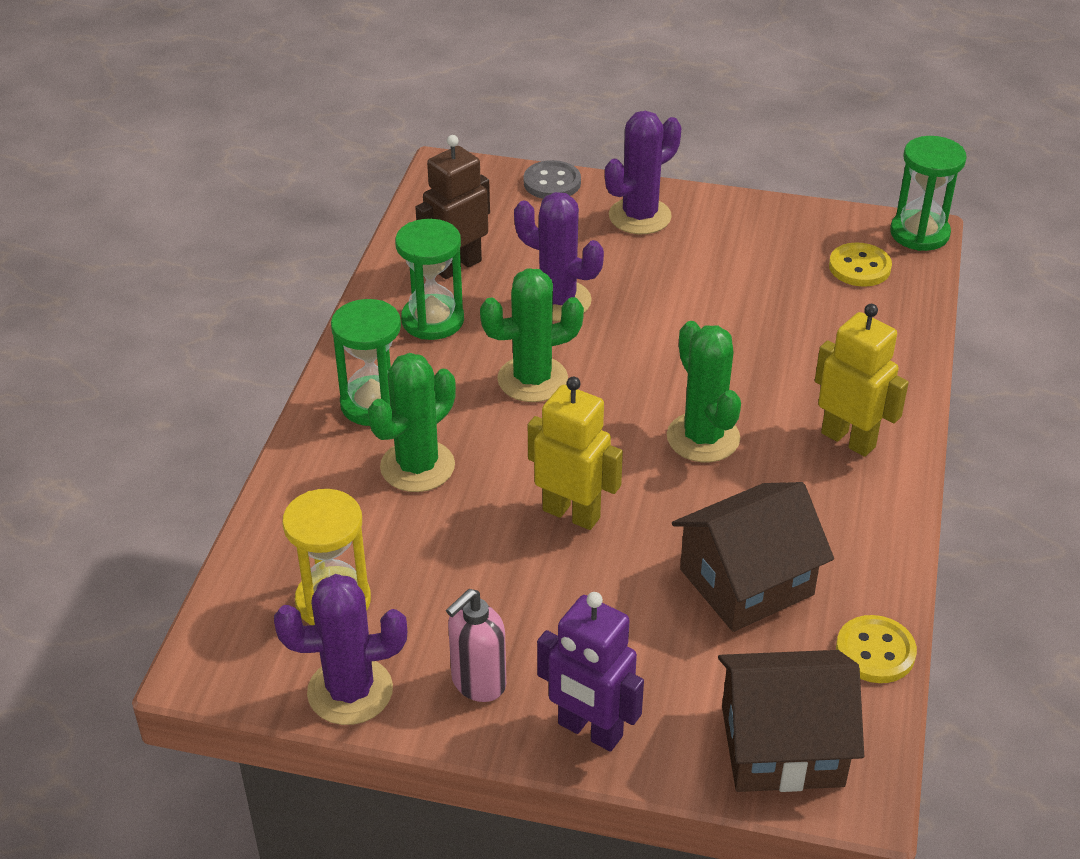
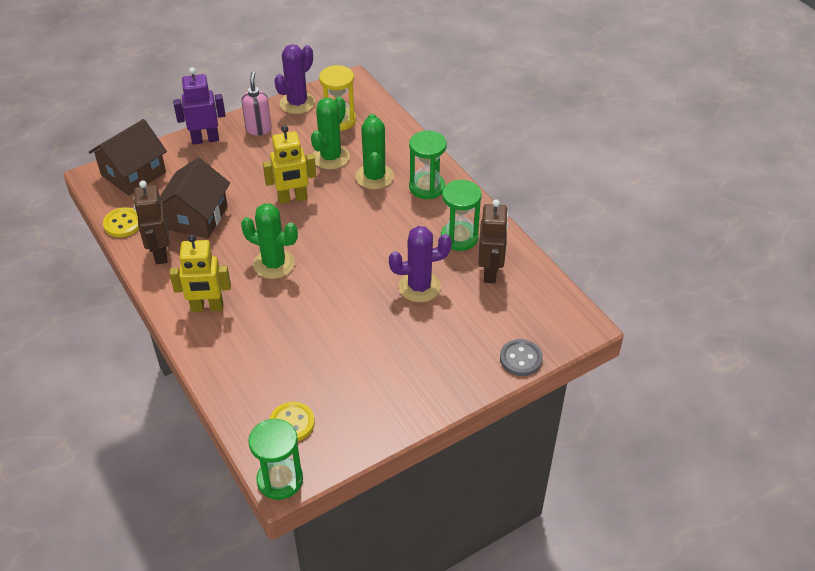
camera: 135 degrees right, 5 degrees up
(532, 379) = (378, 240): green cactus -> green cactus (331, 157)
(640, 216) = (446, 370): purple cactus -> none
(852, 559) = (160, 253): none -> brown robot

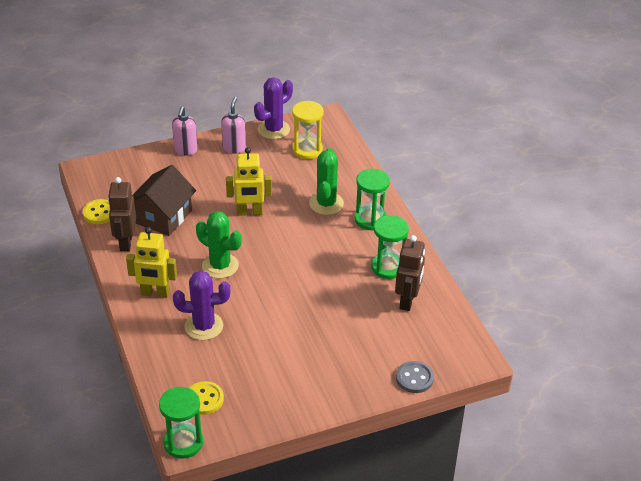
camera: 10 degrees right, 5 degrees down
(133, 174) = (117, 172): brown house -> none
(205, 139) = (185, 150): purple robot -> pink soap dispenser
(331, 157) = (291, 181): green cactus -> none
(419, 287) = (341, 304): purple cactus -> purple cactus (204, 326)

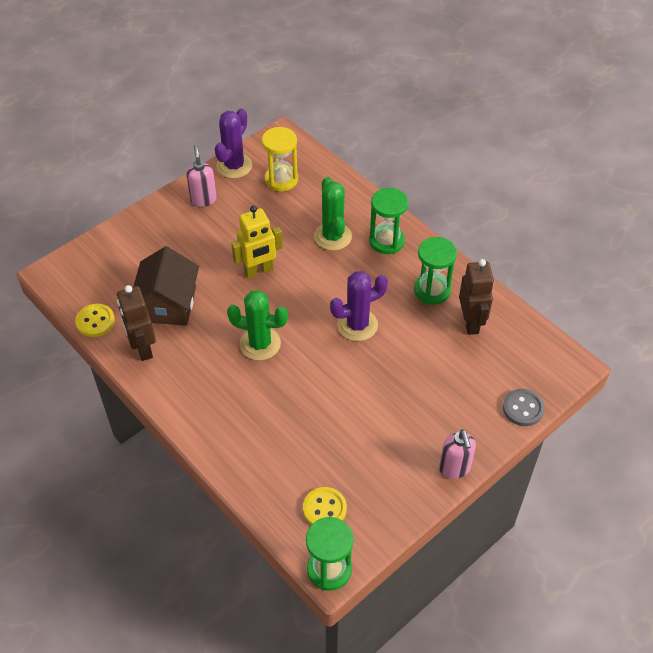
camera: 20 degrees left, 10 degrees up
(155, 293) = (207, 400): yellow robot -> none
(185, 150) = (152, 217): pink soap dispenser -> pink soap dispenser (454, 468)
(204, 326) = (279, 422): purple cactus -> purple cactus (357, 325)

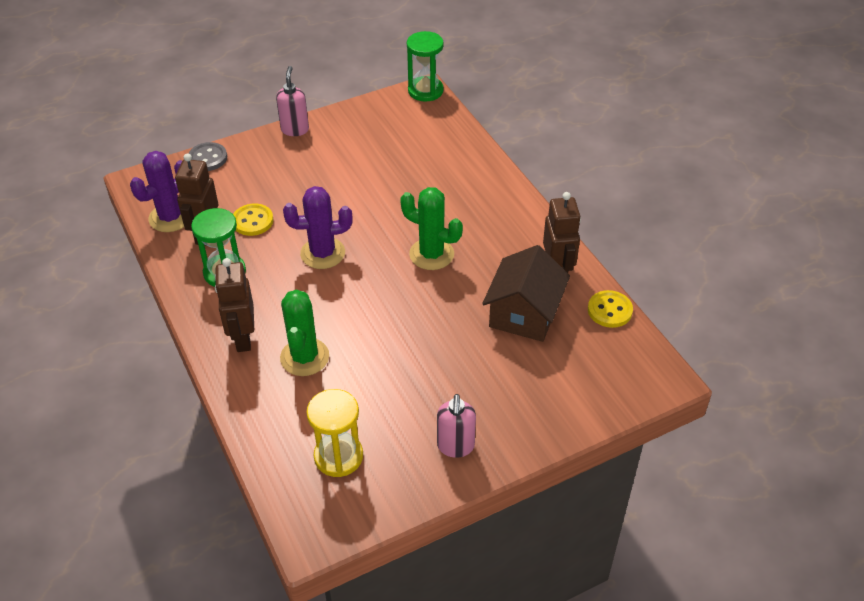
camera: 165 degrees left, 5 degrees down
(234, 166) = (398, 495): purple cactus -> purple cactus (170, 217)
(258, 271) = (409, 332): yellow robot -> none
(324, 509) = (415, 123): yellow button -> yellow button (253, 221)
(386, 241) = (243, 338): green hourglass -> brown robot

